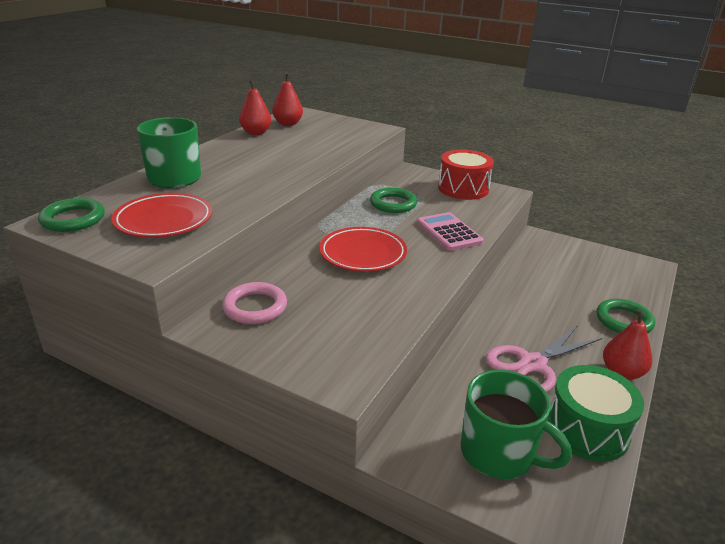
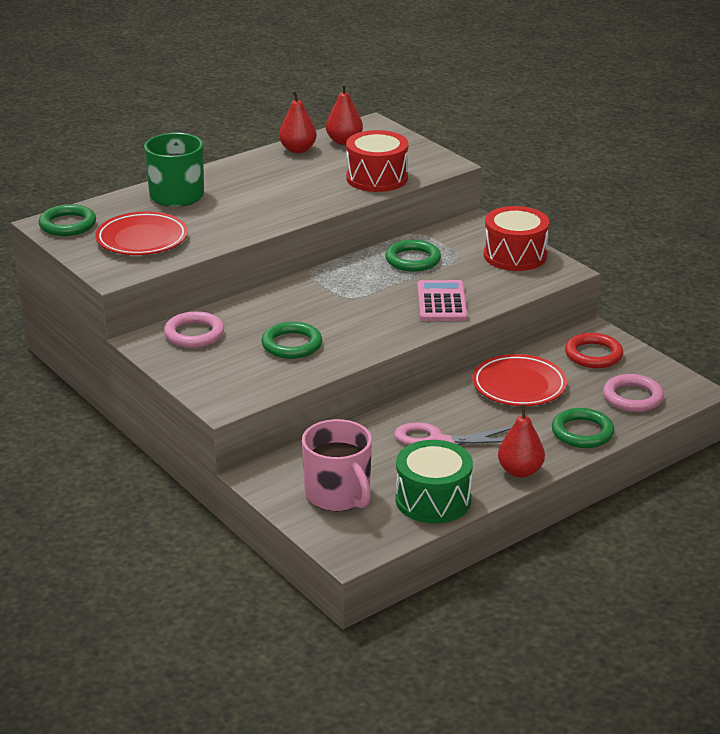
camera: 25 degrees right, 0 degrees up
(337, 143) = (377, 178): none -> red drum
(359, 297) = (292, 344): none -> green ring
(363, 254) = (330, 307): red plate -> red plate (519, 386)
(499, 453) = (338, 495): green mug -> pink mug
(558, 254) = (593, 355): none -> red ring
(621, 281) = (632, 397): none -> pink ring

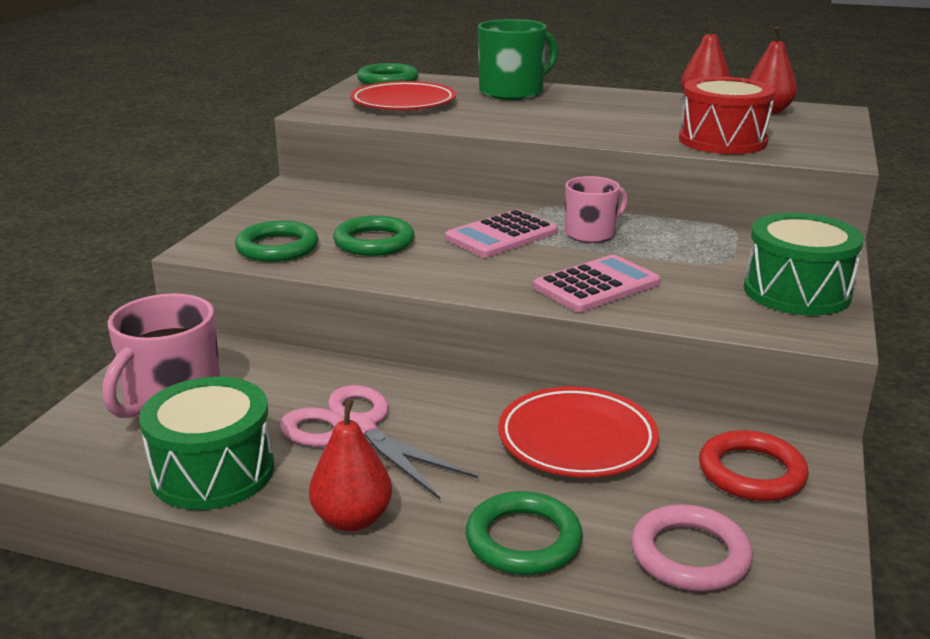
camera: 55 degrees right, 5 degrees down
(194, 334) = (335, 199): pink ring -> none
(337, 302) = (501, 235): none -> pink calculator
(372, 275) = (591, 233): none -> pink mug
(413, 260) = (665, 242): green ring -> green ring (277, 247)
(515, 255) = (796, 292): red drum -> green drum

